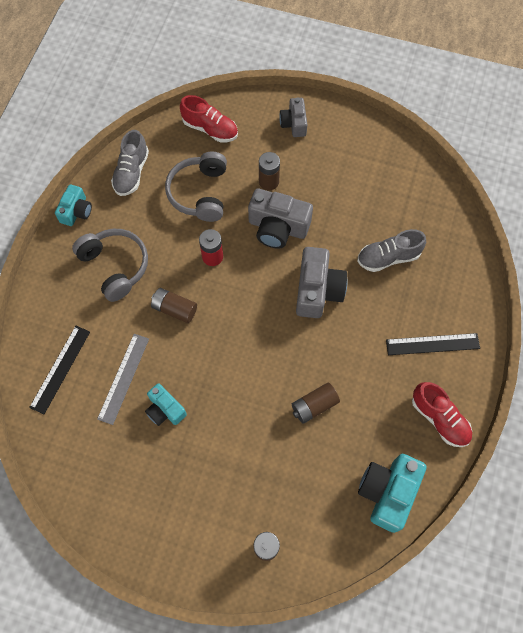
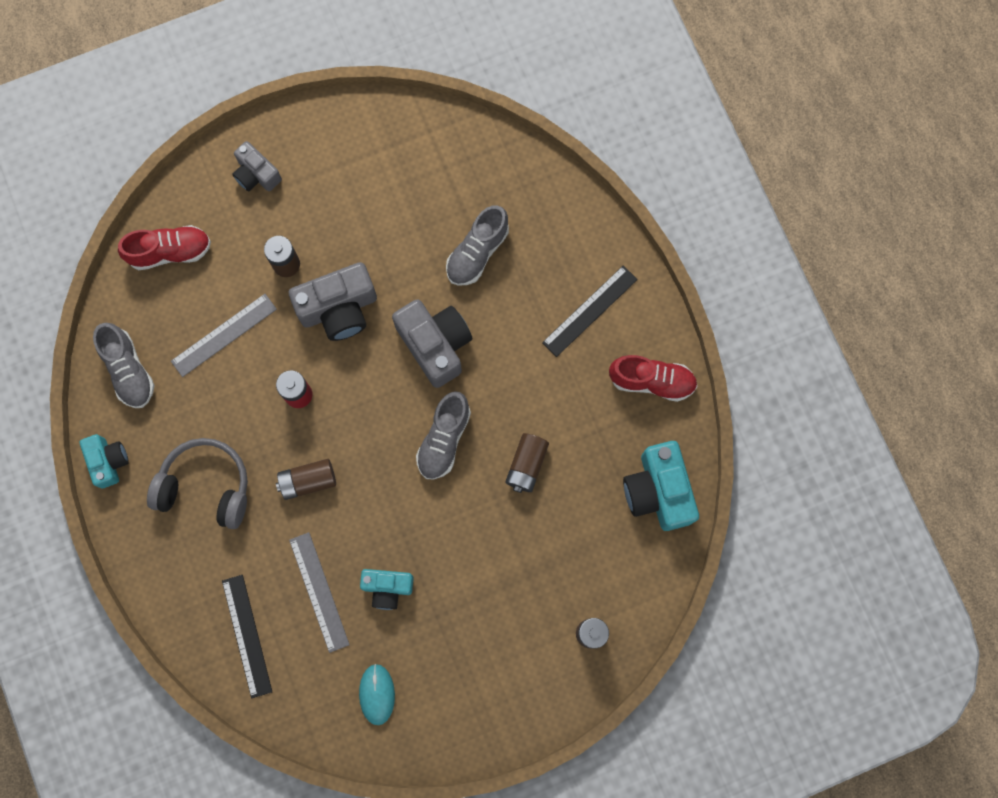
camera: 40 degrees left, 10 degrees up
(101, 469) = (377, 694): none -> turquoise mouse
(200, 193) = (224, 335): grey headphones -> grey ruler
(276, 349) = (444, 439): none -> grey shoe

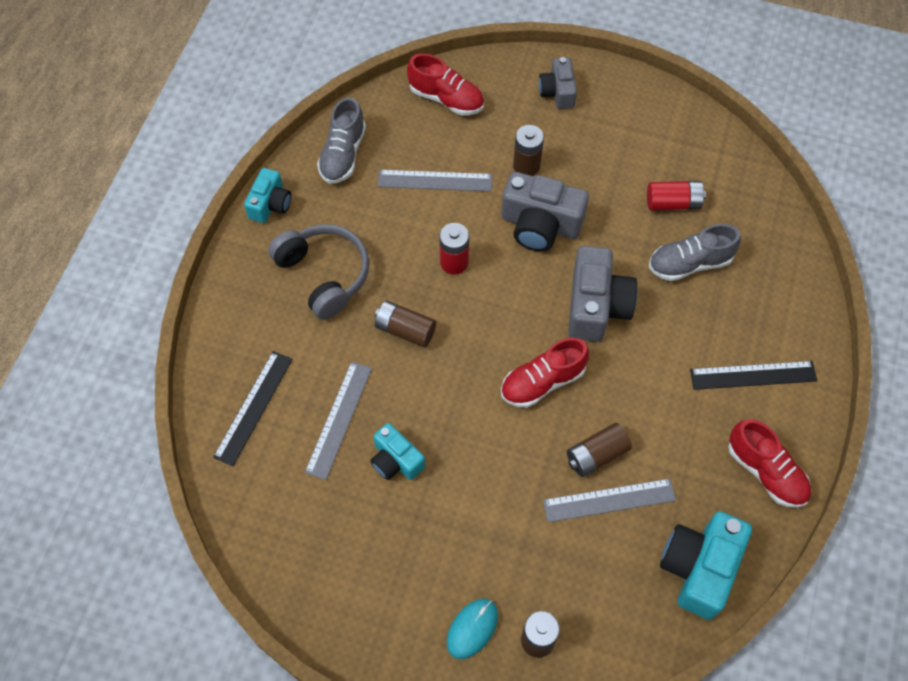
camera: 40 degrees right, 15 degrees down
(377, 694) = (312, 538): turquoise mouse -> turquoise mouse (472, 628)
(426, 208) = (673, 203): none -> red battery
(444, 439) = (542, 382): grey shoe -> red shoe
(561, 492) = (609, 500): none -> grey ruler

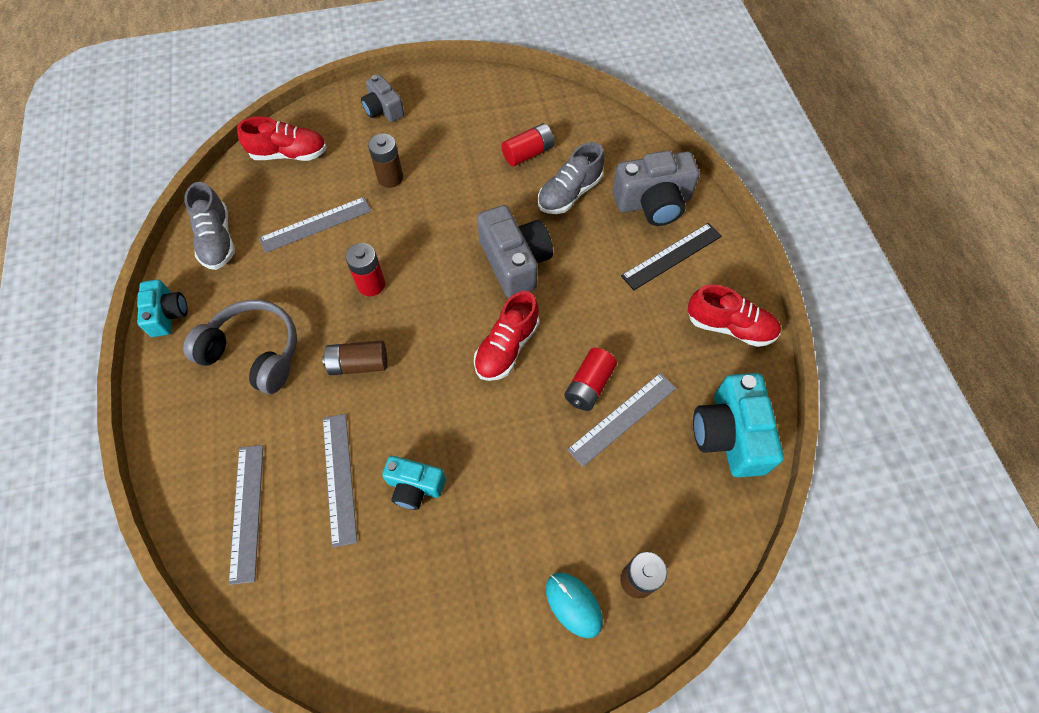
camera: 30 degrees left, 0 degrees up
(253, 407) = (247, 511): black ruler -> grey ruler
(472, 628) = (573, 604): turquoise mouse -> turquoise mouse turned 45 degrees counterclockwise
(540, 225) = (429, 219): grey camera -> grey camera (653, 203)
(596, 455) = (589, 385): brown battery -> red battery

